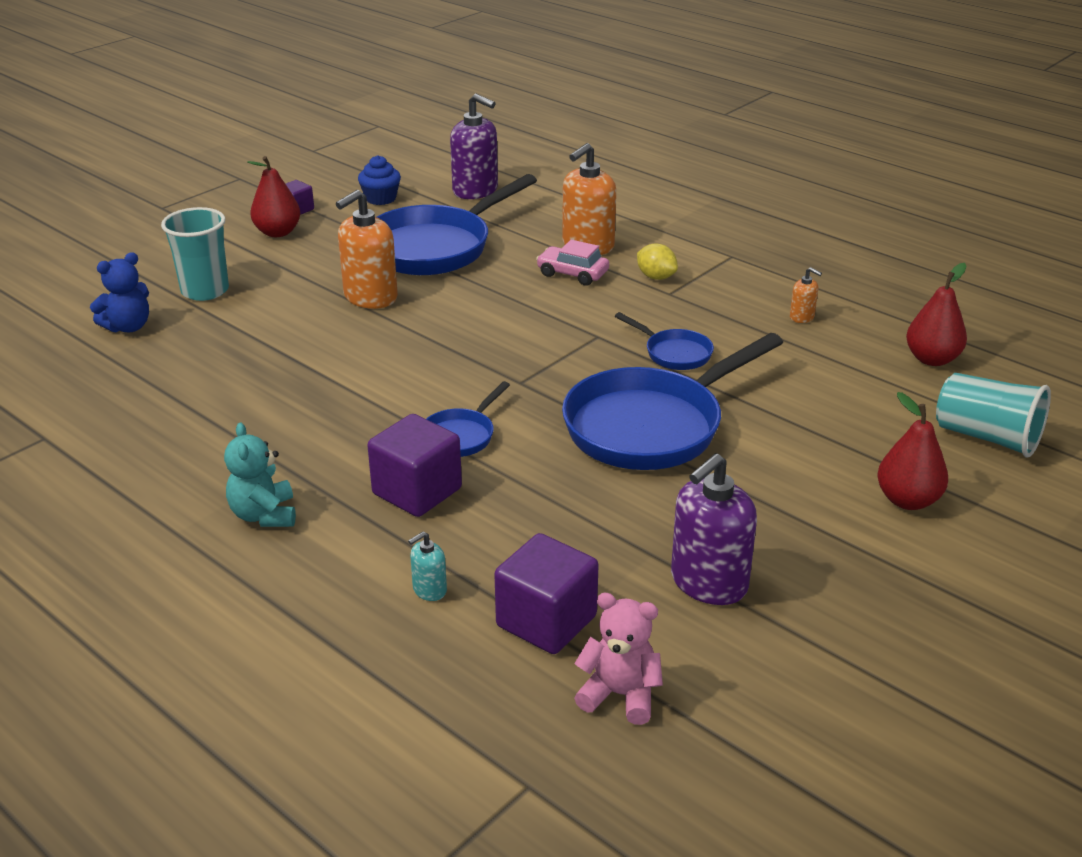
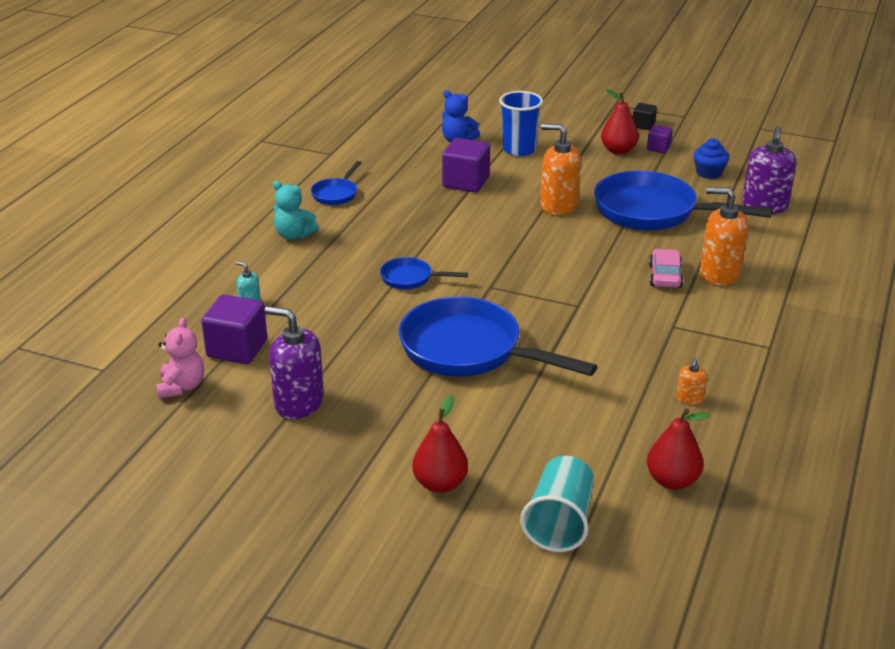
camera: 70 degrees right, 0 degrees up
(205, 291) = (519, 150): turquoise cup -> blue cup
(233, 204) = (643, 125): none -> black cube
(264, 515) = (294, 235): turquoise teddy bear -> turquoise teddy bear turned 120 degrees counterclockwise
(417, 491) = (341, 277): purple cube -> purple cube (466, 182)
(656, 277) = (695, 315): yellow lemon -> none
(674, 353) = (578, 343): blue pan -> blue pan (336, 194)

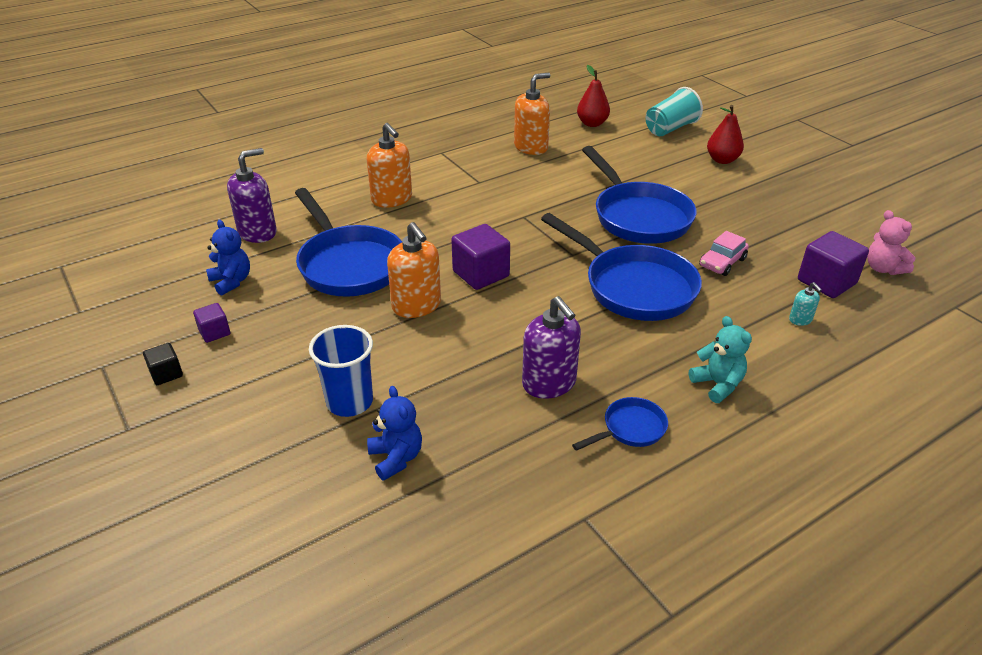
camera: 145 degrees left, 5 degrees up
(181, 387) = (883, 268): pink teddy bear -> pink teddy bear turned 60 degrees counterclockwise
(299, 403) = (790, 227): purple soap dispenser -> purple soap dispenser (549, 383)
(410, 278) = (633, 287): blue pan -> blue pan, size x2.15
(466, 182) = (467, 378): purple cube -> purple cube (481, 274)
(618, 151) = (256, 348): red pear -> none
(665, 276) = (431, 212): pink car -> pink car (722, 262)
(689, 399) = (531, 147): orange soap dispenser -> orange soap dispenser, size x2.13
(709, 173) = (231, 281): blue cupcake -> blue teddy bear

